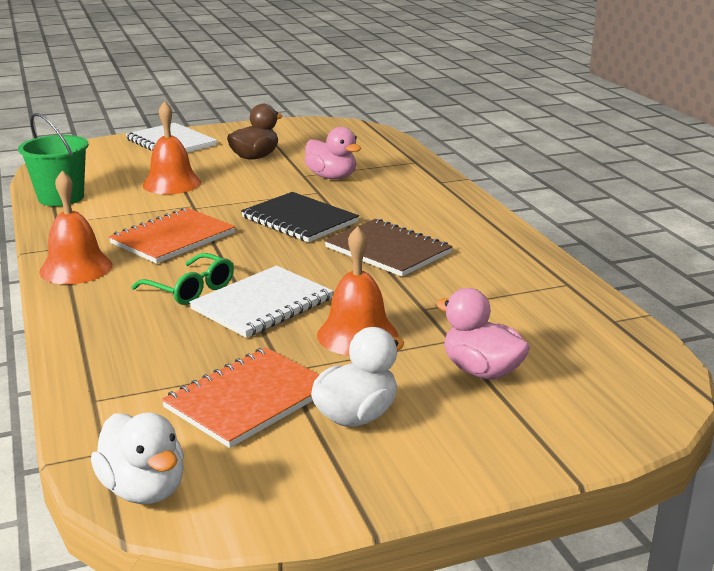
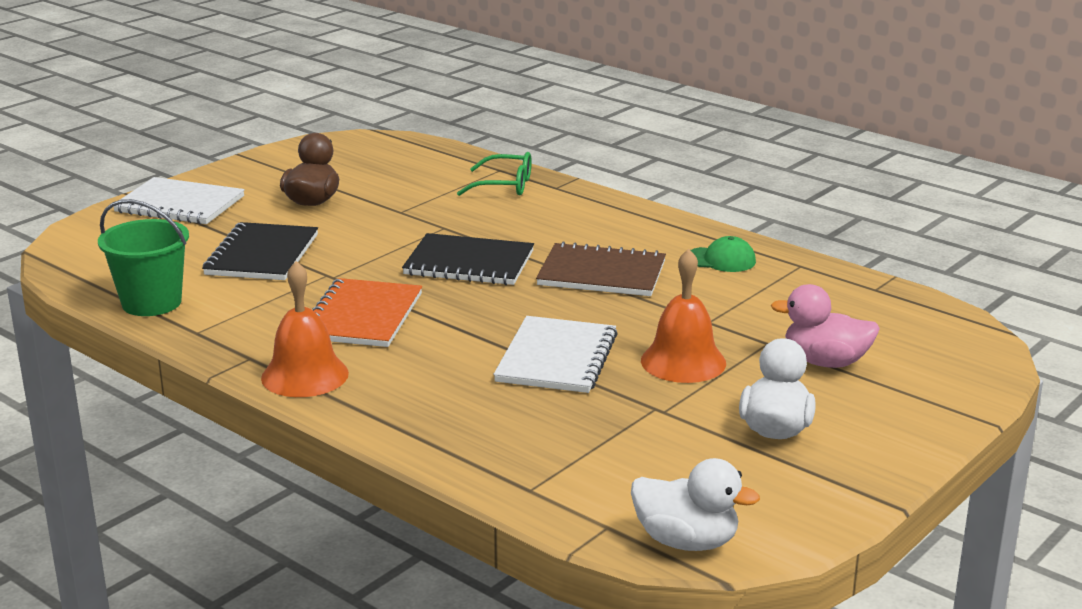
camera: 30 degrees left, 0 degrees up
(172, 183) = (262, 255): orange bell -> black notebook
(191, 289) = (464, 363): green glasses -> green glasses (504, 186)
(249, 399) = (667, 444): orange notebook -> none
(332, 177) = (435, 207): pink duck -> none
(501, 263) = (721, 260): none -> green cap

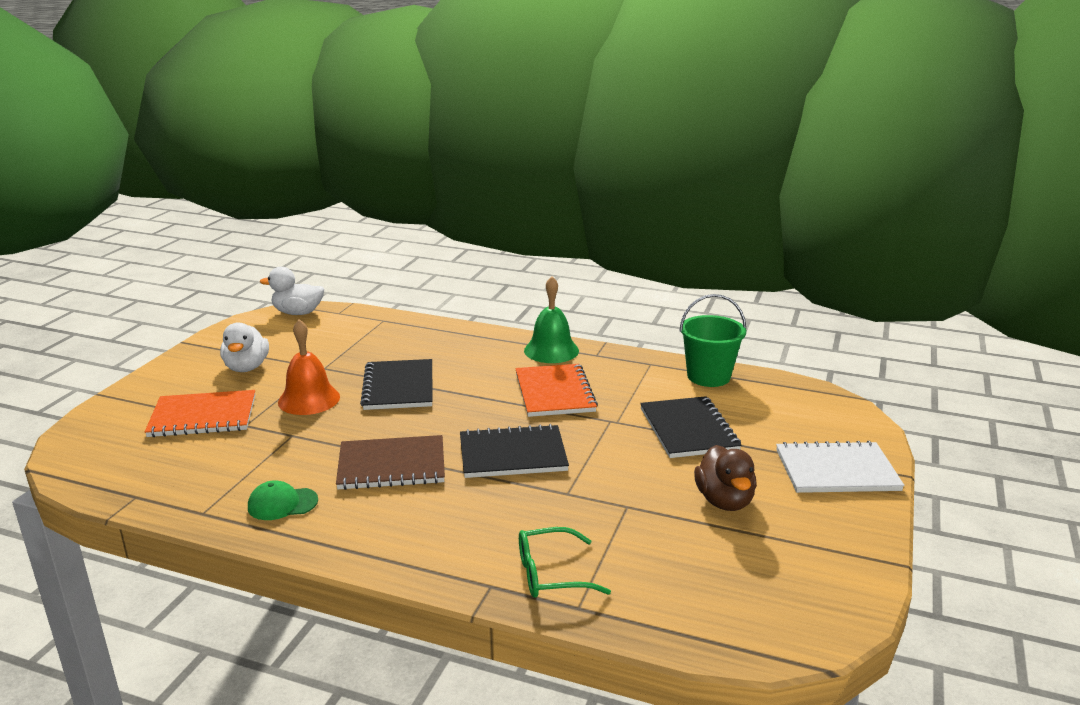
camera: 160 degrees right, 0 degrees up
(305, 375) = (551, 350): orange bell -> green bell
(556, 358) = (398, 387): white notebook -> black notebook
(825, 362) = (203, 416): pink duck -> orange notebook

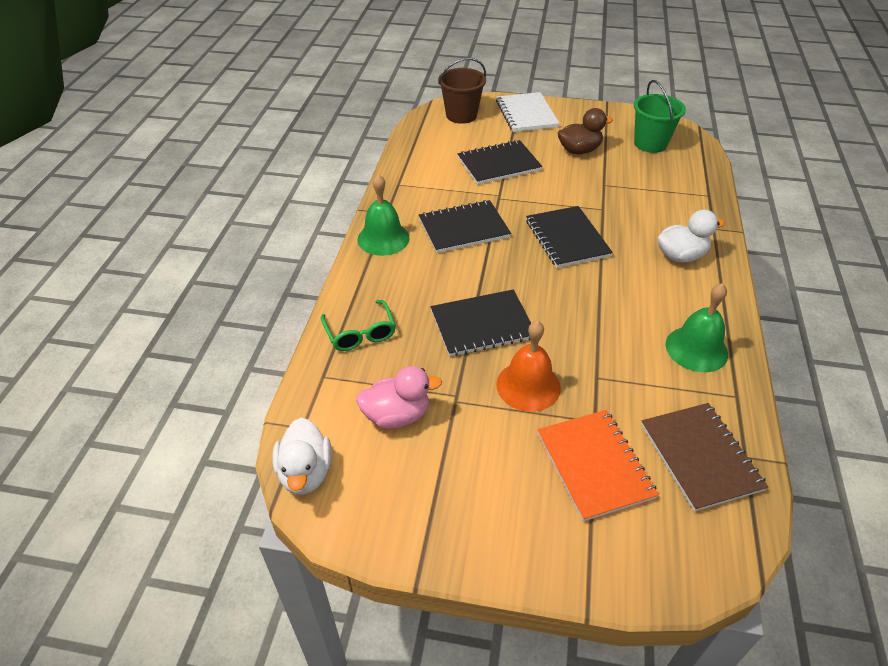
camera: 100 degrees left, 20 degrees up
(246, 367) = (474, 469): white duck -> white duck (681, 256)
(282, 504) = (696, 349): green cap -> green bell
(322, 344) = (397, 415): none -> pink duck
(391, 465) = (613, 299): brown notebook -> brown notebook (700, 457)
(551, 574) = (688, 207): green glasses -> green glasses (360, 333)
(554, 392) = (463, 228): orange notebook -> black notebook
(708, 376) = (415, 157): green bucket -> green bucket (650, 143)
(822, 416) = (461, 115): none -> brown bucket

